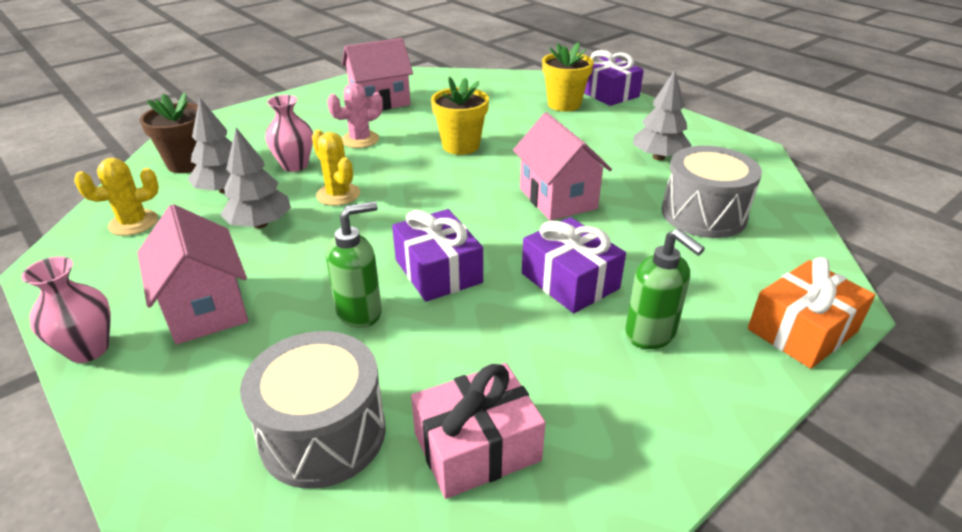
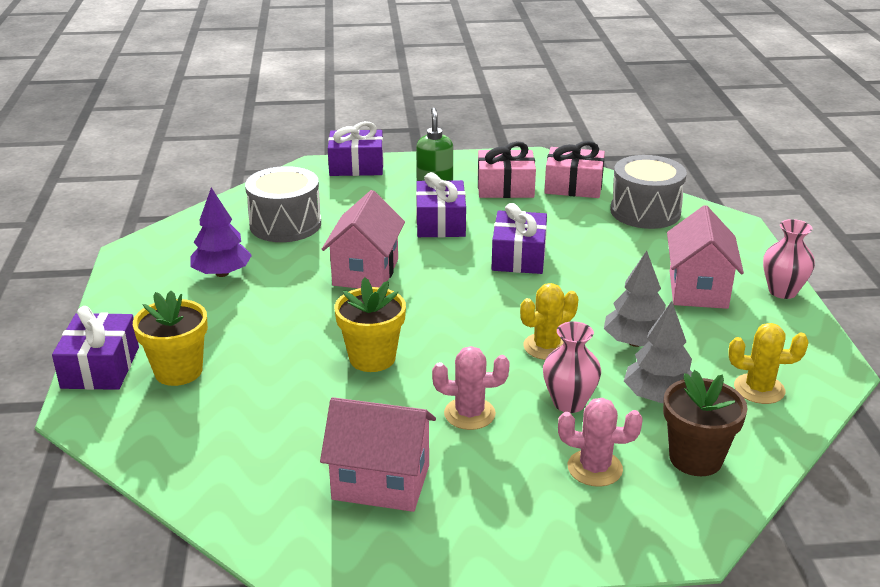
camera: 145 degrees left, 5 degrees down
(257, 140) = (594, 468): none -> pink cactus
(338, 194) = (546, 347): yellow cactus -> yellow cactus turned 60 degrees clockwise
(360, 312) = (591, 252): green soap dispenser -> none
(570, 386) = (505, 188): none -> pink gift
(658, 157) = (222, 273): grey tree -> purple tree
(802, 330) = (356, 166): orange gift -> purple gift

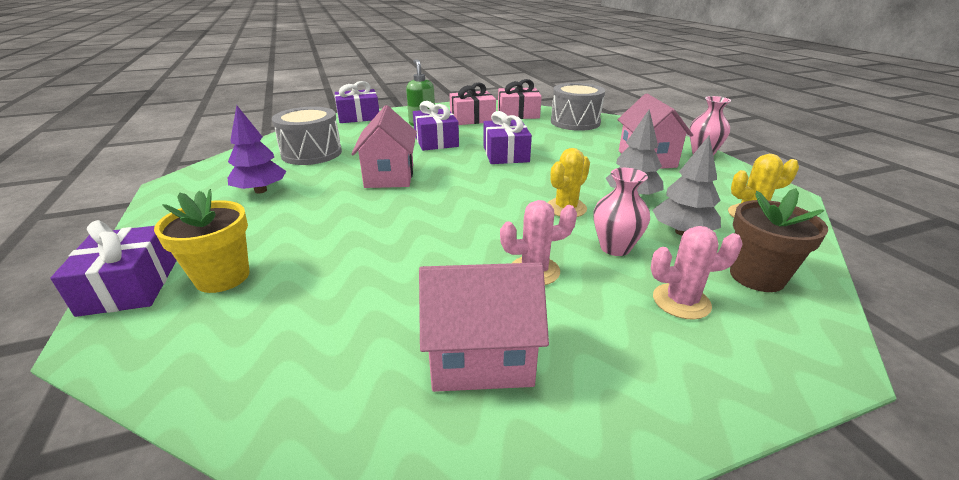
camera: 15 degrees left, 0 degrees up
(372, 358) = (420, 237): yellow flower pot -> none

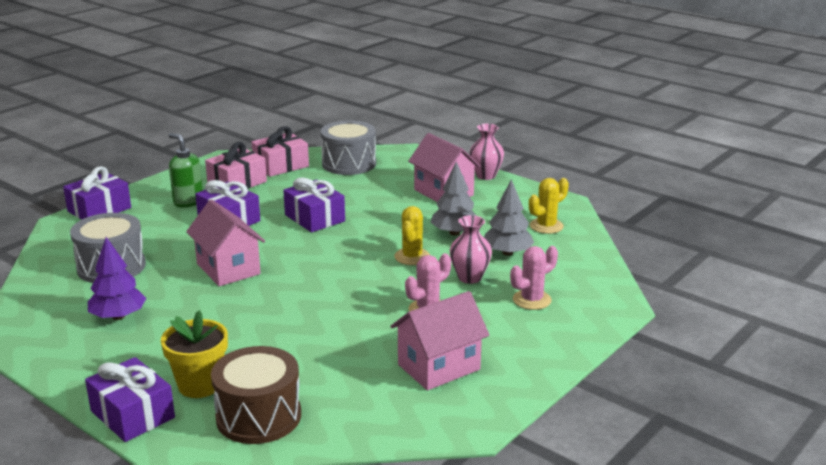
camera: 30 degrees left, 5 degrees down
(216, 341) = (258, 416): none -> brown drum
(756, 276) = (568, 271): brown flower pot -> none

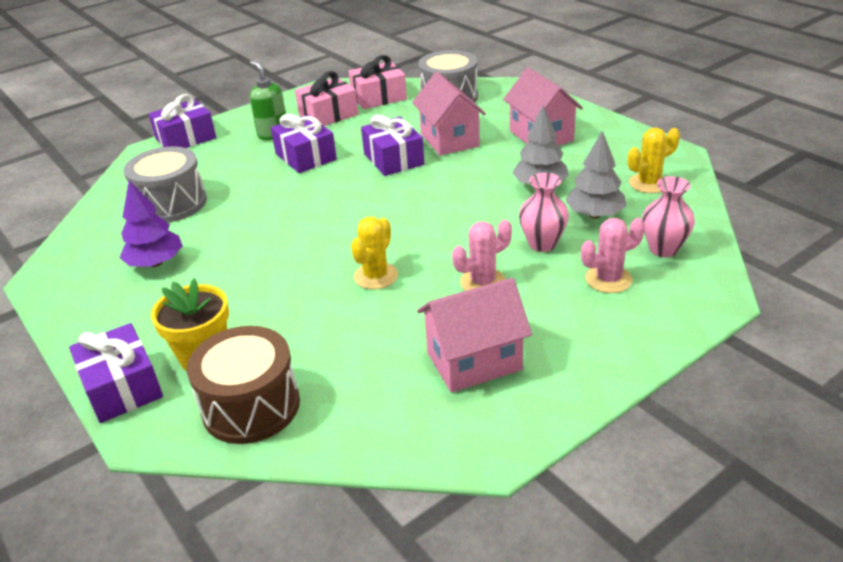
camera: 15 degrees right, 10 degrees up
(228, 269) = (285, 214): pink house -> pink house (449, 140)
(412, 257) = (484, 213): yellow cactus -> yellow cactus (376, 276)
(486, 176) = (593, 117): pink vase -> pink vase (663, 249)

